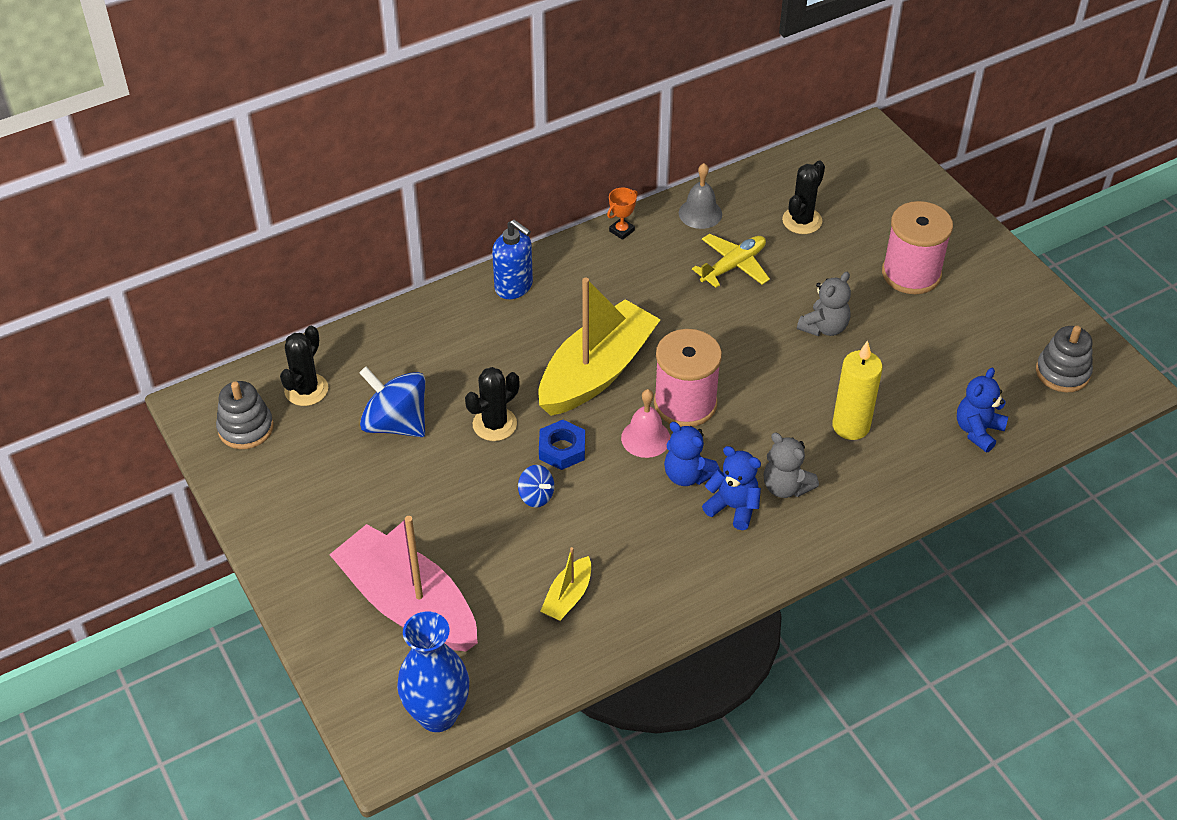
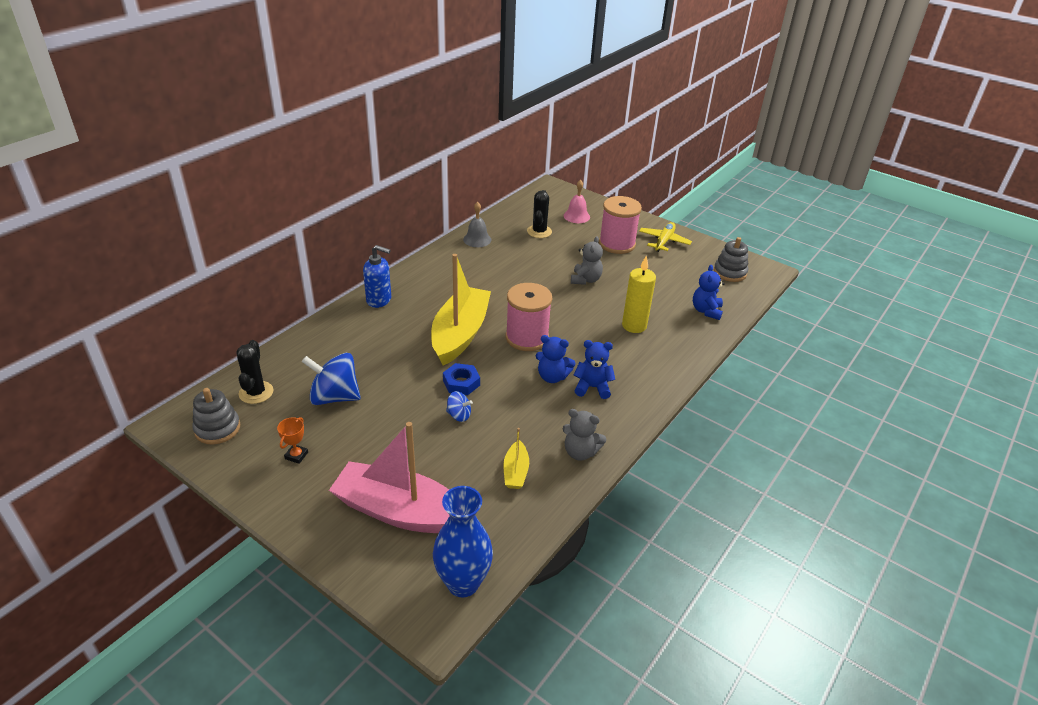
camera: 25 degrees left, 10 degrees down
(494, 424) = (407, 380): black cactus -> none
(622, 231) = (433, 257): orange trophy -> orange trophy (296, 455)
(645, 438) = (513, 363): pink bell -> pink bell (576, 216)
(733, 266) = (513, 261): yellow plane -> yellow plane (664, 241)
(785, 487) = (617, 367): grey teddy bear -> grey teddy bear (580, 452)

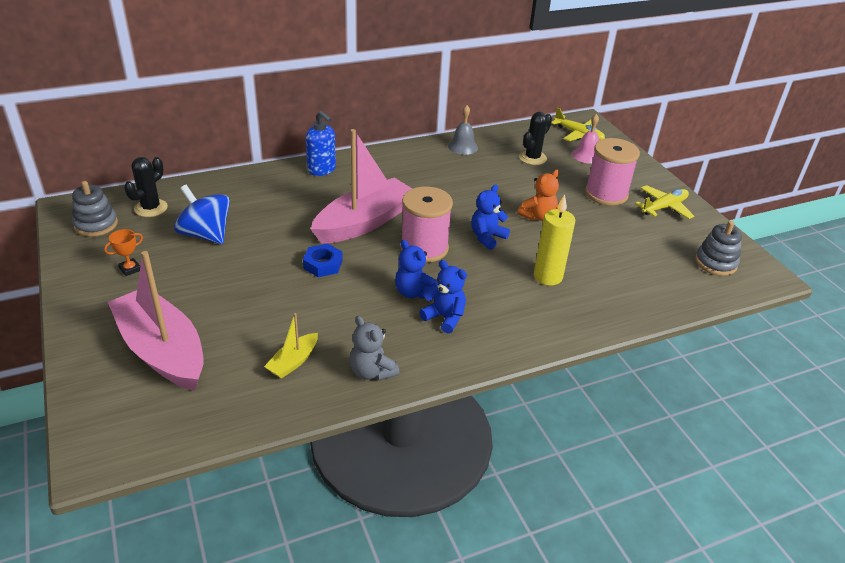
camera: 30 degrees right, 0 degrees up
(459, 415) = (292, 291): blue spinning top -> none
(460, 334) = (364, 222): yellow boat -> pink boat
(463, 583) = (150, 436): blue vase -> none
(555, 200) = (578, 134): none -> yellow plane
(585, 280) = (538, 216): grey teddy bear -> orange teddy bear
(706, 311) = (647, 291): blue teddy bear -> blue teddy bear (487, 237)

